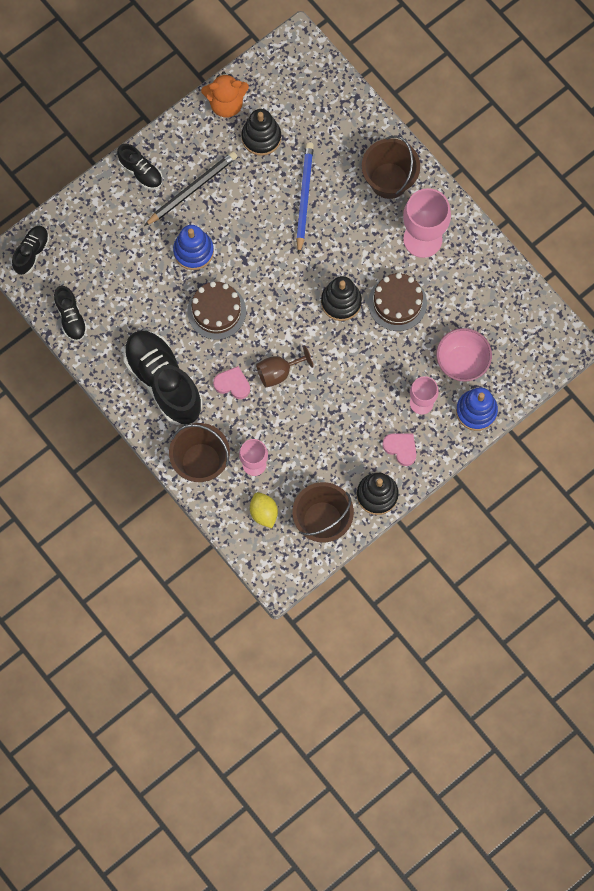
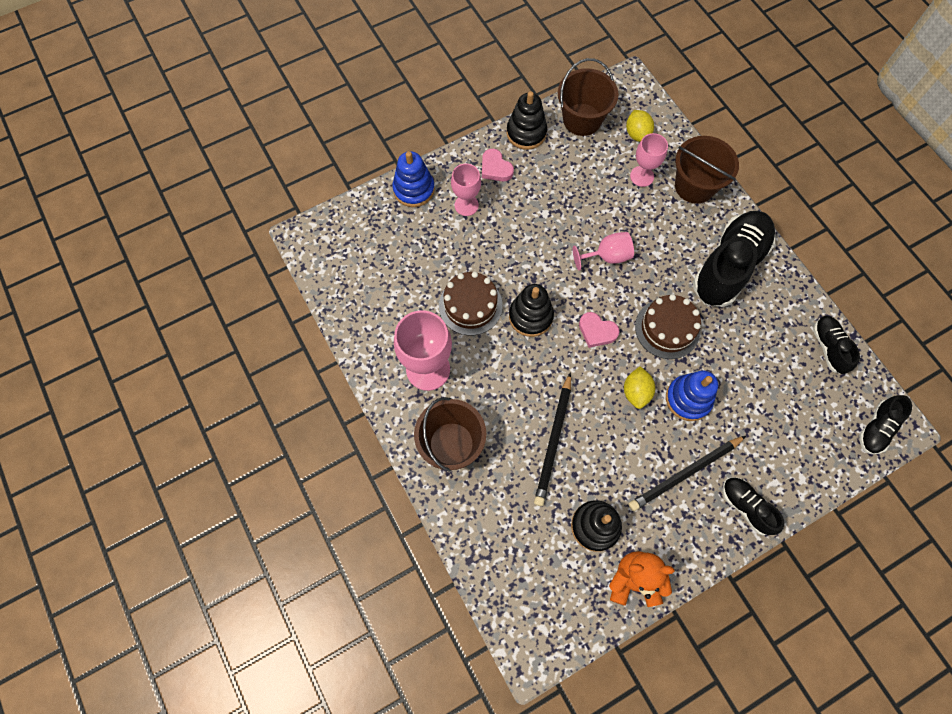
camera: 170 degrees left, 5 degrees down
(163, 381) = (728, 266): black shoe -> black shoe turned 120 degrees counterclockwise
(232, 384) = (656, 252): pink heart -> pink heart (597, 331)
(239, 249) = (636, 392): none -> yellow lemon
(279, 372) = (607, 256): brown goblet -> pink goblet
(304, 197) = (553, 441): blue pencil -> black pencil
(462, 362) = (416, 237): pink bowl -> none

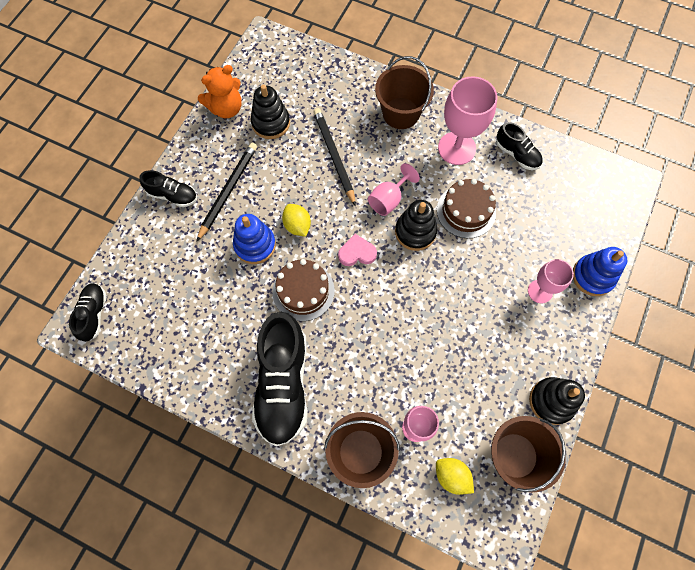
camera: 145 degrees right, 0 degrees up
(495, 168) = (547, 344): pink heart -> none
(607, 256) = (392, 323): pink goblet -> pink goblet (388, 199)
(828, 347) = (160, 361): black shoe -> black shoe (516, 154)

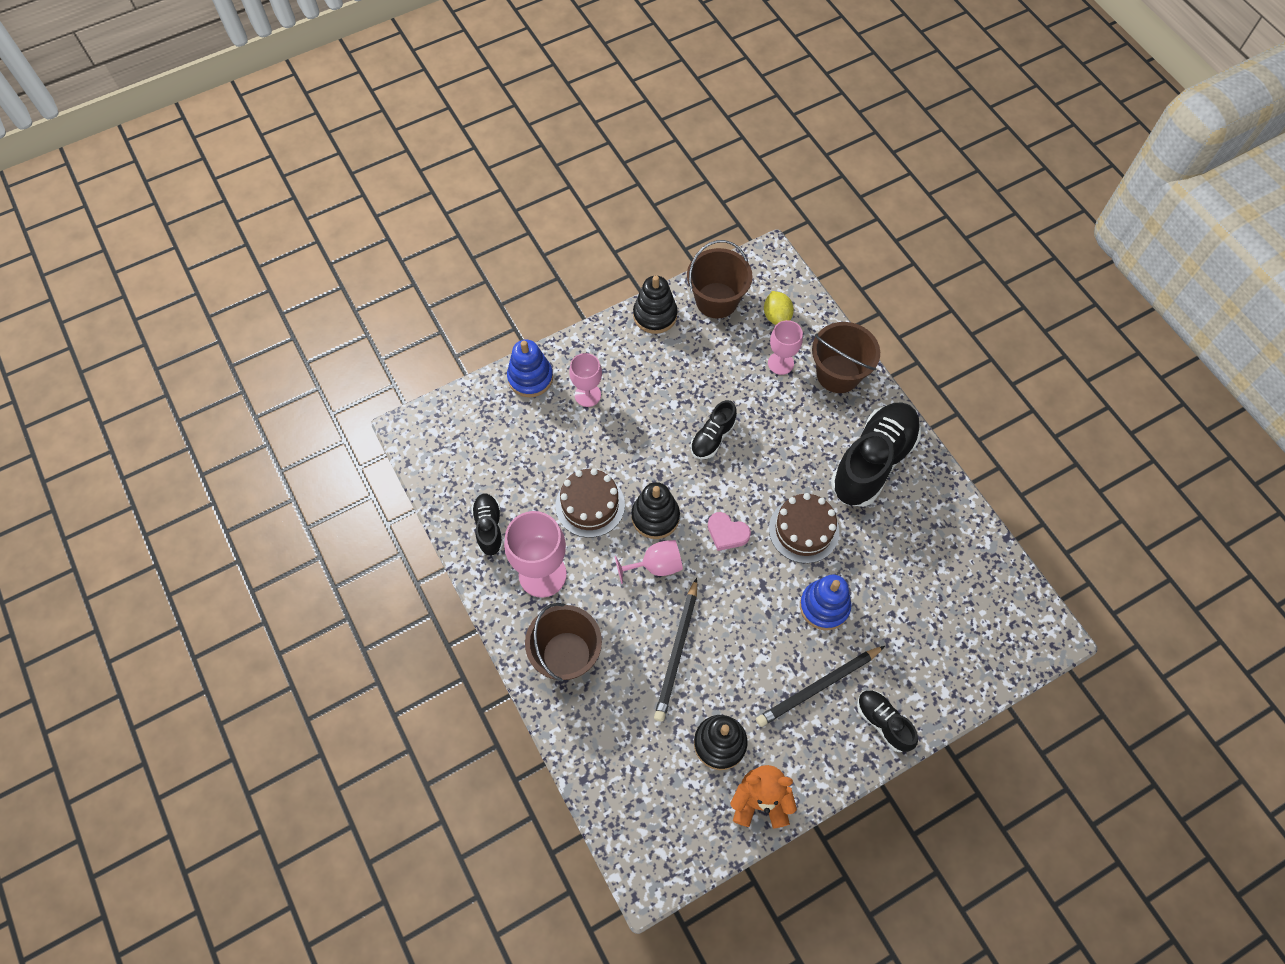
camera: 145 degrees left, 5 degrees down
(94, 314) = (1027, 638): black shoe -> black shoe (712, 437)
(297, 225) = (768, 599): yellow lemon -> none

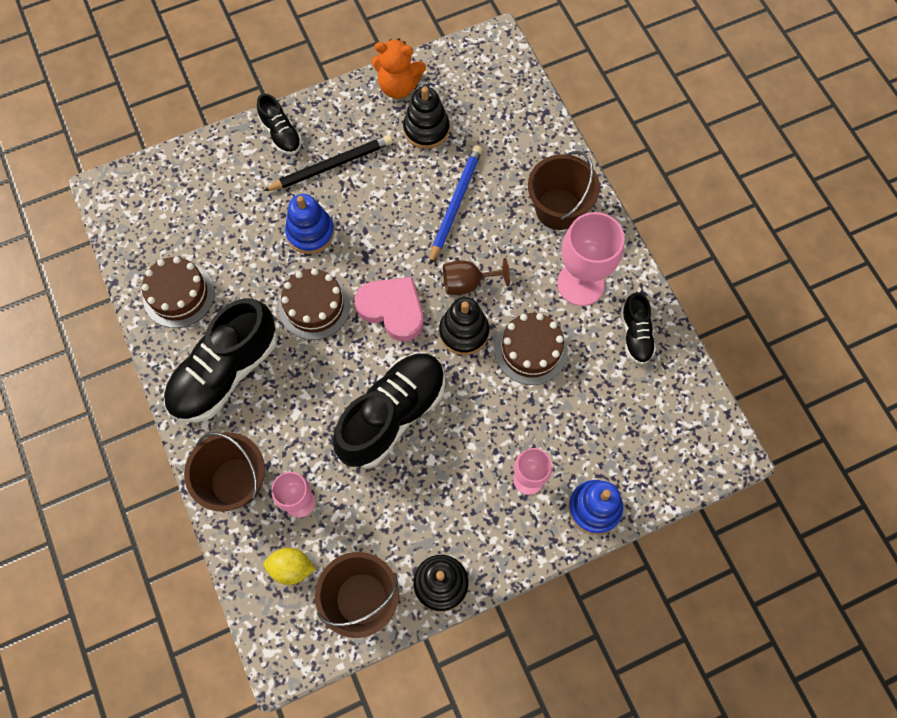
camera: 175 degrees left, 5 degrees up
(656, 566) = (467, 283): pink goblet -> brown goblet
(677, 651) = (455, 204): black pencil -> blue pencil
(712, 437) = (392, 415): black shoe -> black shoe, size x1.97
(727, 533) = (392, 309): pink heart -> pink heart, size x1.63
(776, 316) = (291, 568): yellow lemon -> yellow lemon turned 75 degrees counterclockwise
(938, 530) = (179, 294): none -> brown cake

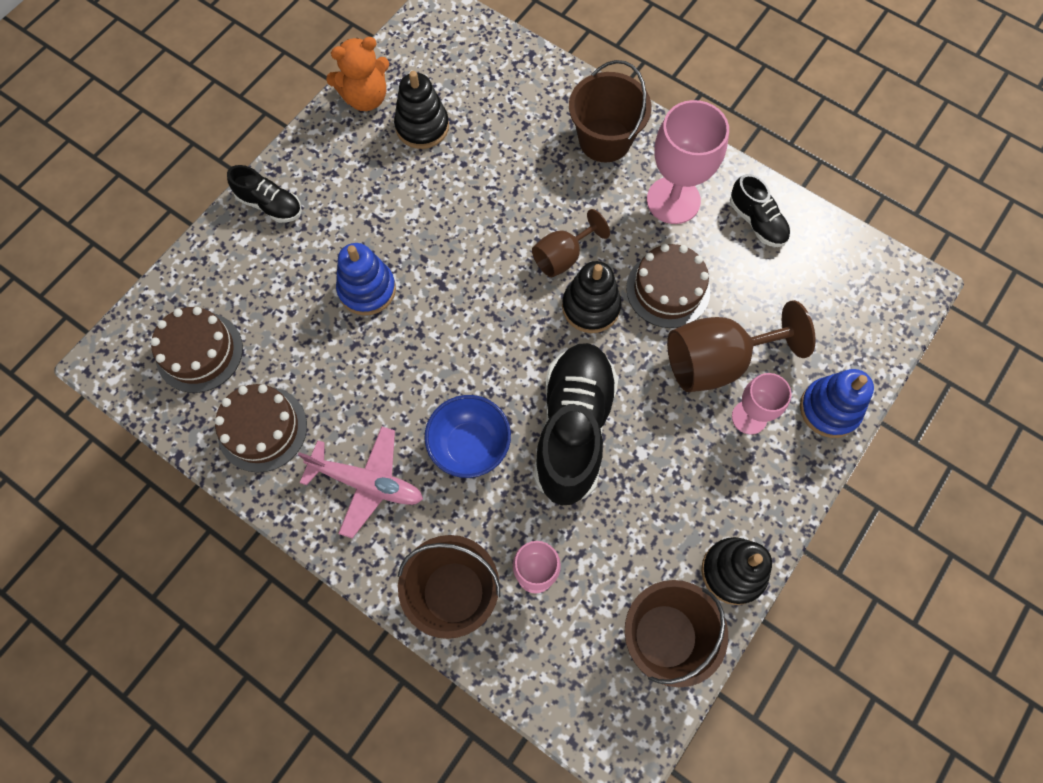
camera: 30 degrees left, 0 degrees up
(225, 372) = (367, 483): black shoe -> pink plane
(291, 568) = (571, 648): yellow lemon -> none
(311, 386) = (469, 446): none -> blue bowl
(314, 306) = (420, 362): brown cake -> brown cake (199, 352)
(331, 166) = (346, 211): black pencil -> none
(392, 309) = (504, 322): pink heart -> none
(455, 204) = (500, 186): blue pencil -> none
(532, 424) = (717, 361): none -> brown goblet

